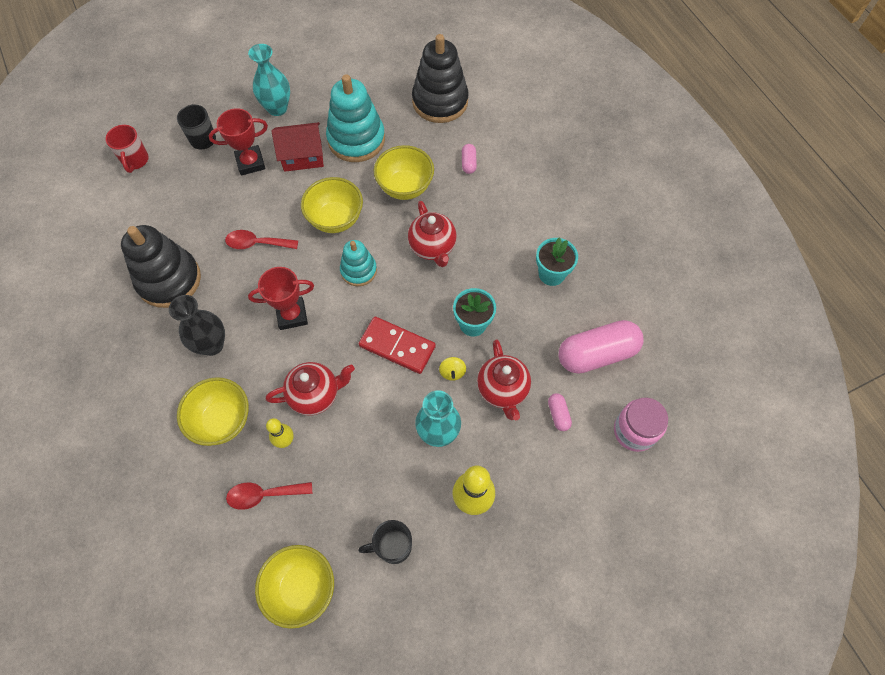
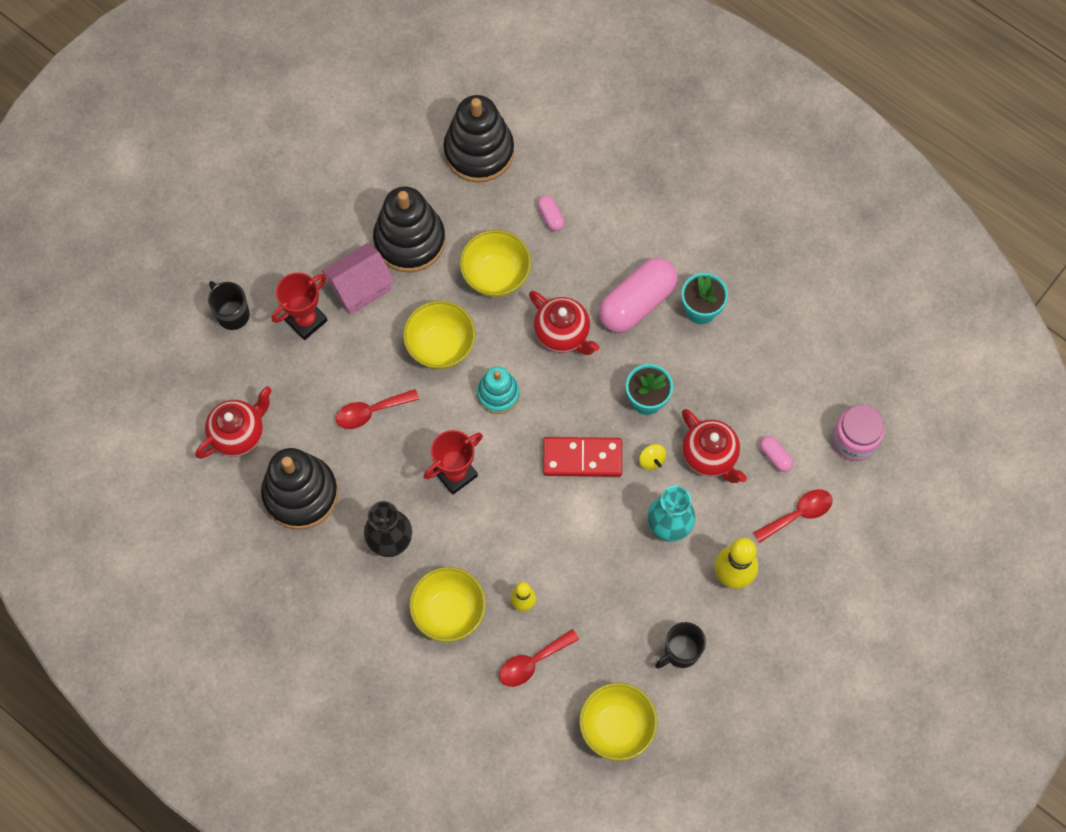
camera: 25 degrees left, 5 degrees up
(135, 161) = (171, 374): red mug -> none
(277, 108) = (295, 239): turquoise vase -> none
(302, 156) = (360, 287): red house -> pink house
(315, 395) = (527, 544): red teapot -> red teapot (239, 434)
(356, 139) = (409, 240): turquoise stacking toy -> black stacking toy
(556, 473) = (798, 514): none -> red spoon
(596, 354) = (784, 377): pink capsule -> pink capsule (637, 303)

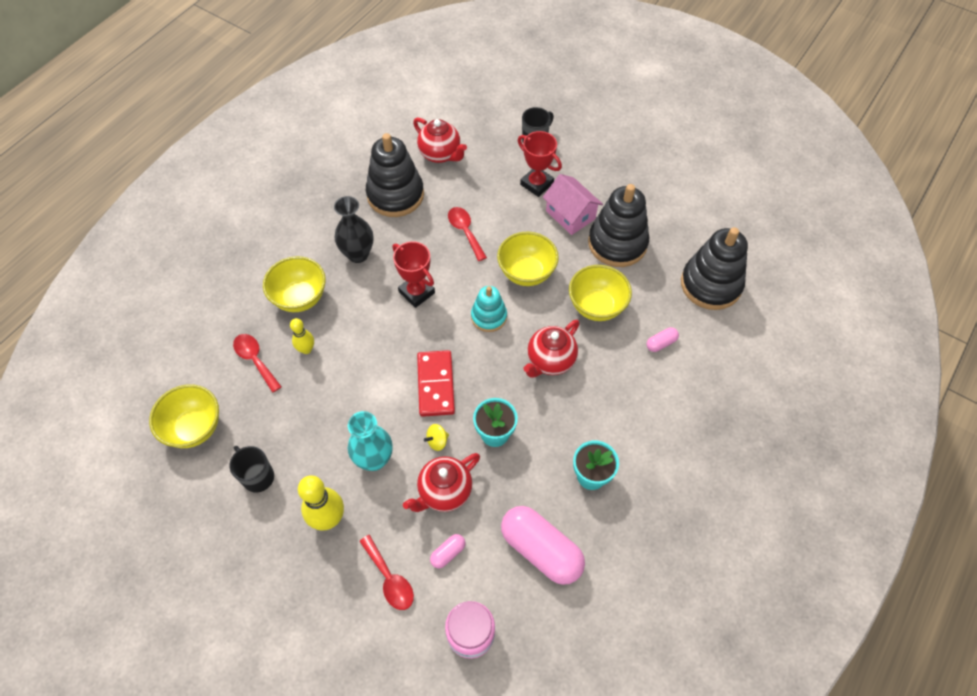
camera: 85 degrees right, 10 degrees down
(637, 303) = (589, 419): pink capsule -> pink capsule (541, 550)

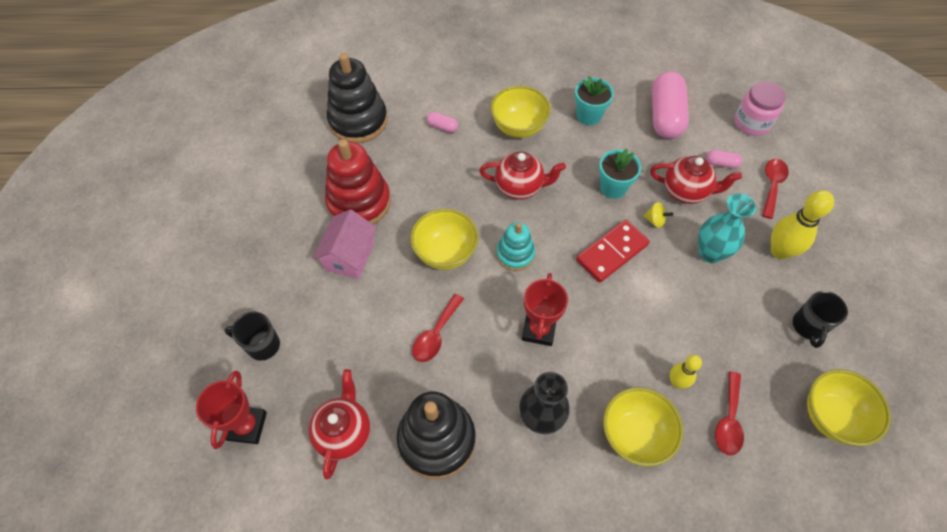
camera: 125 degrees left, 0 degrees up
(537, 184) = (327, 307): red trophy -> red trophy (246, 426)
(596, 306) = (440, 183): yellow bowl -> yellow bowl (518, 127)
(617, 243) = (359, 202): black stacking toy -> red stacking toy

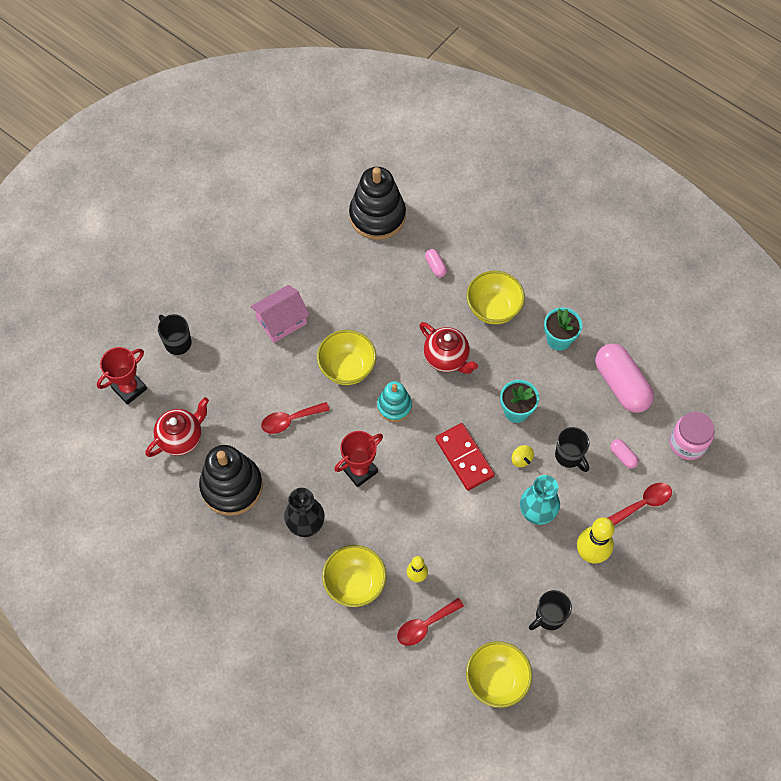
camera: 40 degrees right, 5 degrees up
(359, 202) = (322, 285): red stacking toy -> none
(612, 253) = (464, 458): red domino -> red domino turned 60 degrees clockwise
(665, 116) = (621, 385): pink capsule -> pink capsule turned 75 degrees counterclockwise
(686, 191) = (569, 456): red teapot -> black mug

